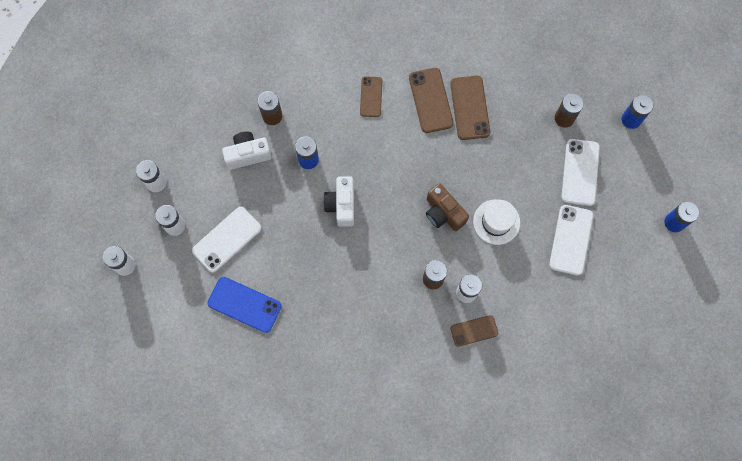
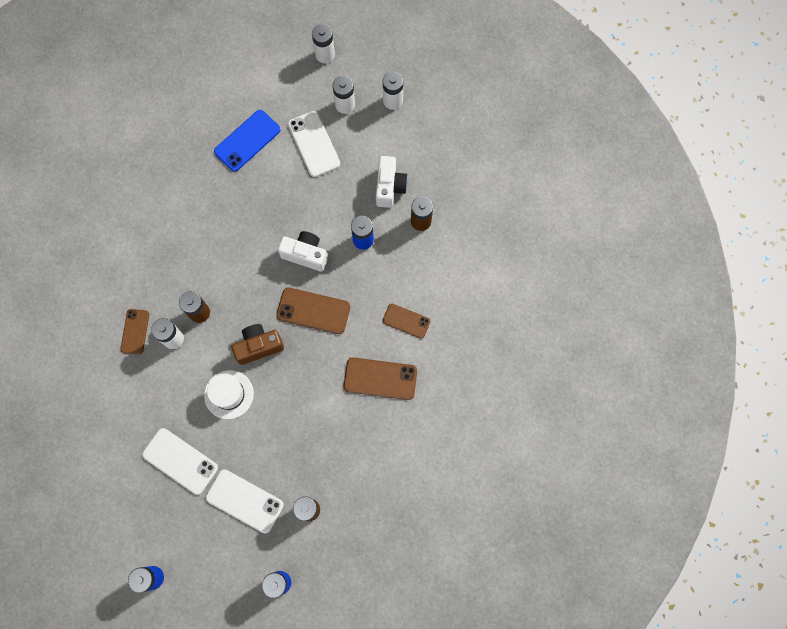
camera: 110 degrees right, 0 degrees up
(470, 108) = (357, 415): brown phone -> brown phone (313, 311)

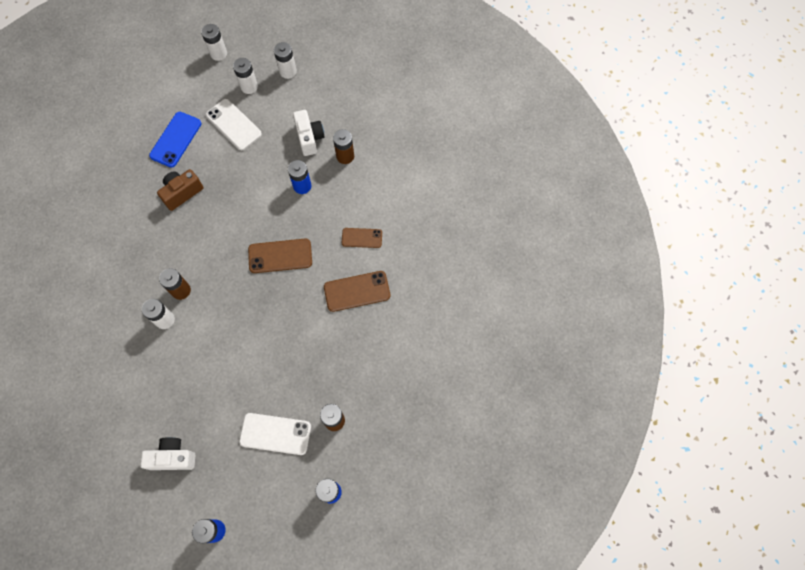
camera: 20 degrees left, 5 degrees down
(135, 331) = (128, 325): brown phone -> none
(180, 461) = (206, 420): white phone -> none
(229, 394) = (230, 349): white hat -> none
(259, 346) = (243, 301): brown camera -> brown camera (182, 193)
(305, 255) = (257, 213): white camera -> white camera (173, 457)

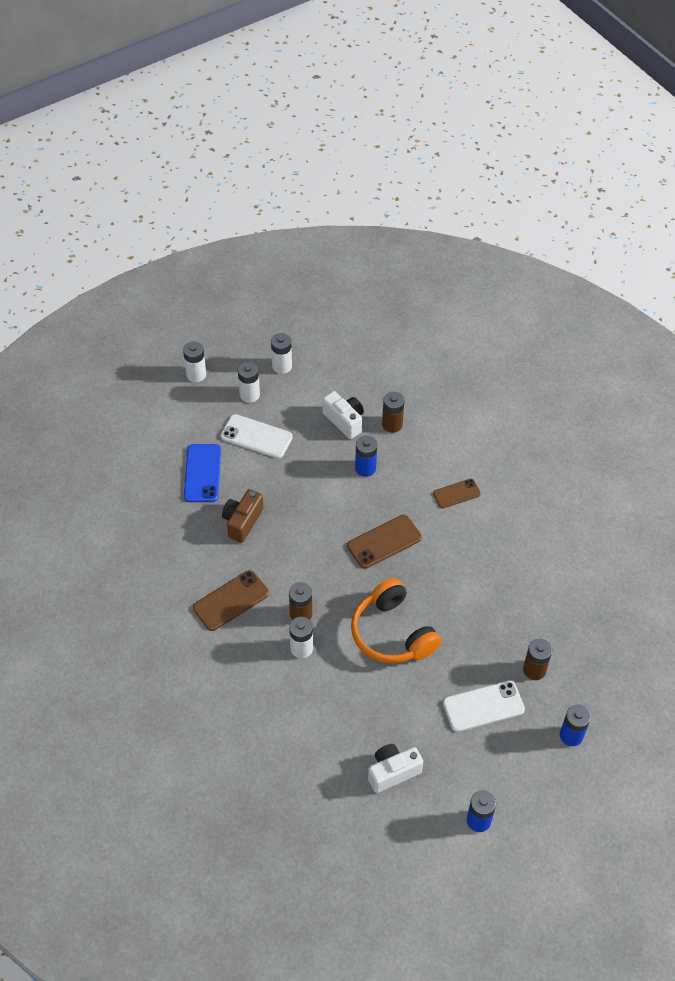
camera: 25 degrees left, 15 degrees down
(241, 338) = (392, 633): none -> orange headphones
(357, 291) = (482, 544): brown phone -> brown phone (231, 601)

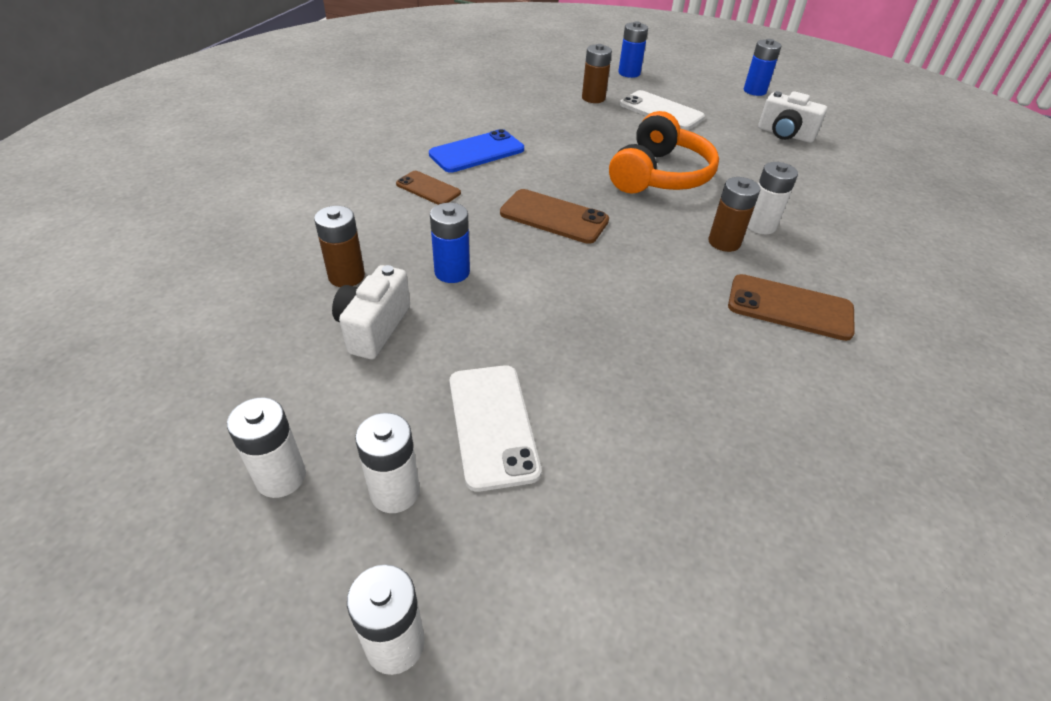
camera: 125 degrees left, 10 degrees down
(202, 473) = (638, 461): blue phone -> blue phone (477, 152)
(242, 522) = (668, 356): brown camera -> none

